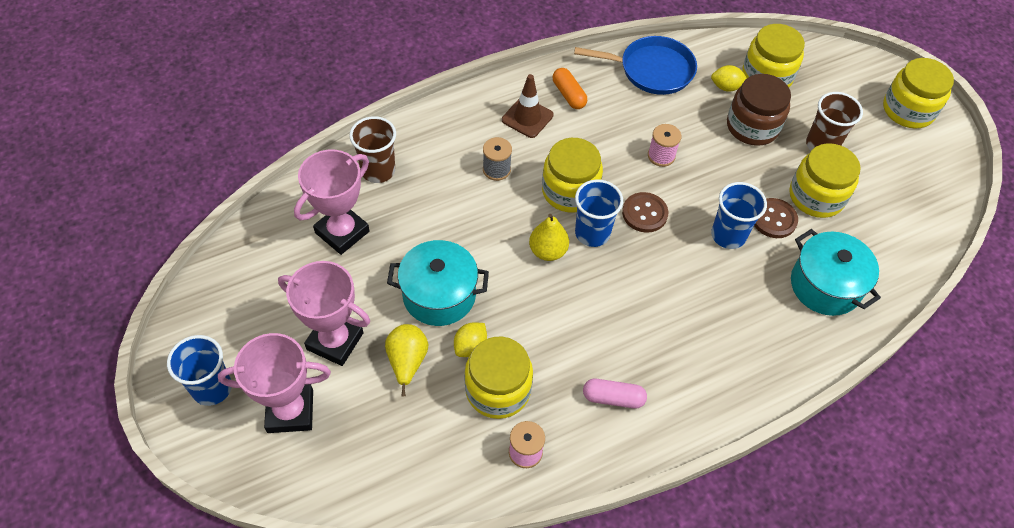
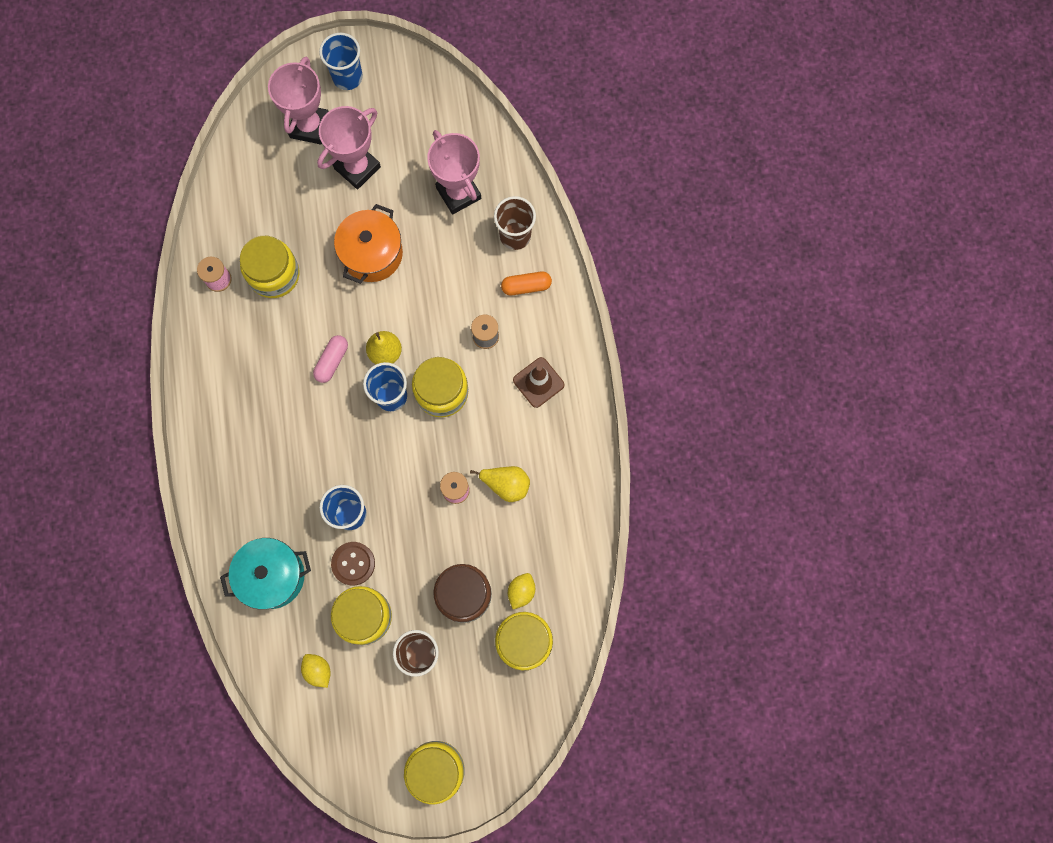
camera: 110 degrees right, 20 degrees up
(407, 362) = (321, 215): yellow pear -> yellow pear (506, 484)
(439, 295) = (372, 254): turquoise pot -> orange pot
(470, 346) = (318, 265): yellow lemon -> yellow lemon (318, 670)
(569, 95) = (556, 431): orange capsule -> orange capsule (526, 286)
(613, 398) = (236, 357): pink capsule -> pink capsule (332, 361)
(644, 213) = (397, 449): brown button -> none
(652, 70) = (565, 525): blue pan -> none

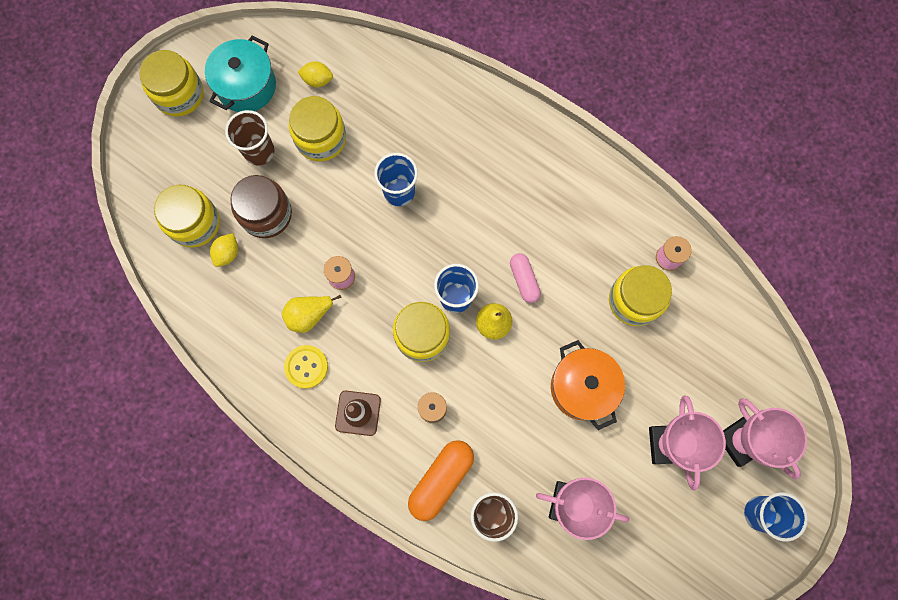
camera: 135 degrees right, 0 degrees up
(272, 576) = (409, 106): turquoise pot -> turquoise pot (246, 86)
(353, 563) = (363, 163): brown button -> none
(521, 591) = (227, 253): yellow lemon -> yellow lemon turned 45 degrees clockwise
(526, 286) = (441, 480): orange capsule -> orange capsule, size x1.60
(543, 449) = (306, 367): none -> yellow button

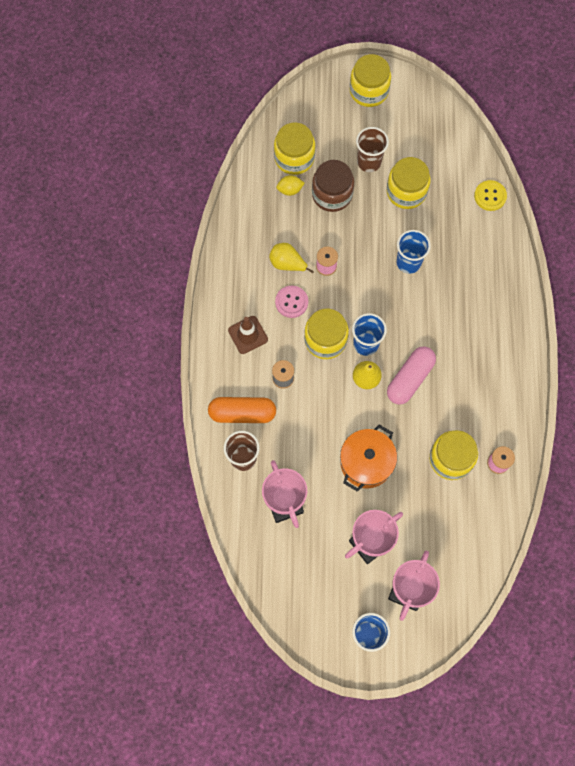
camera: 55 degrees right, 5 degrees down
(246, 86) = (405, 125): turquoise pot -> none
(306, 367) = (254, 285): yellow button -> yellow button (490, 196)
(317, 80) = (443, 163): yellow lemon -> none
(355, 341) = (291, 302): none -> pink button
(524, 280) = (410, 379): pink capsule -> pink capsule, size x1.60

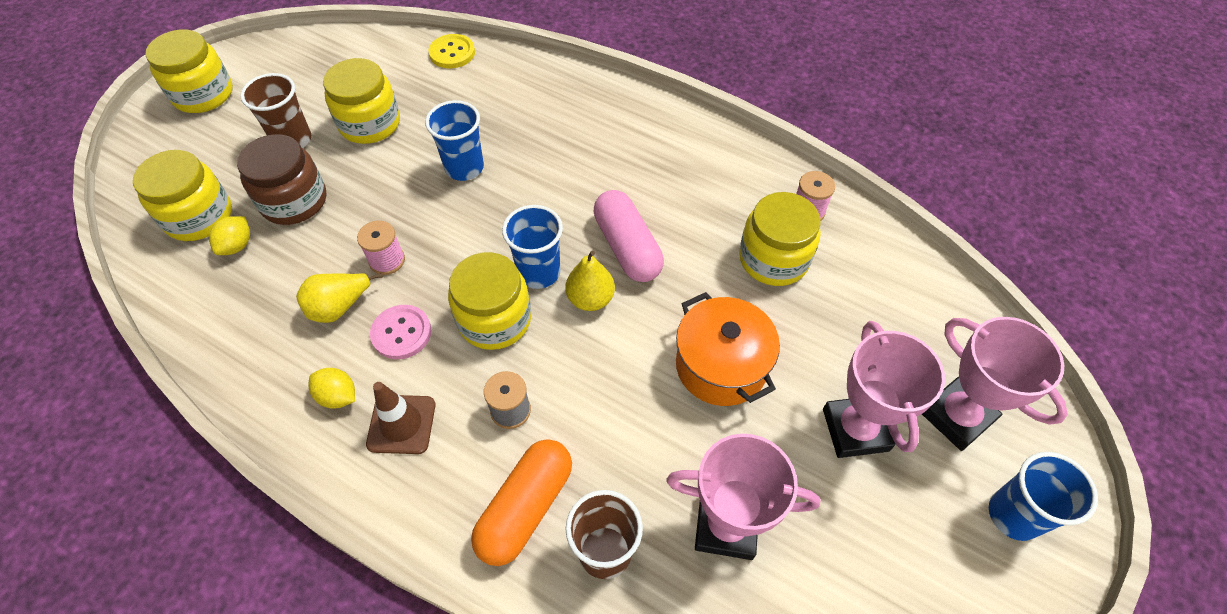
camera: 60 degrees left, 15 degrees down
(244, 298) = (338, 396): none -> yellow lemon

